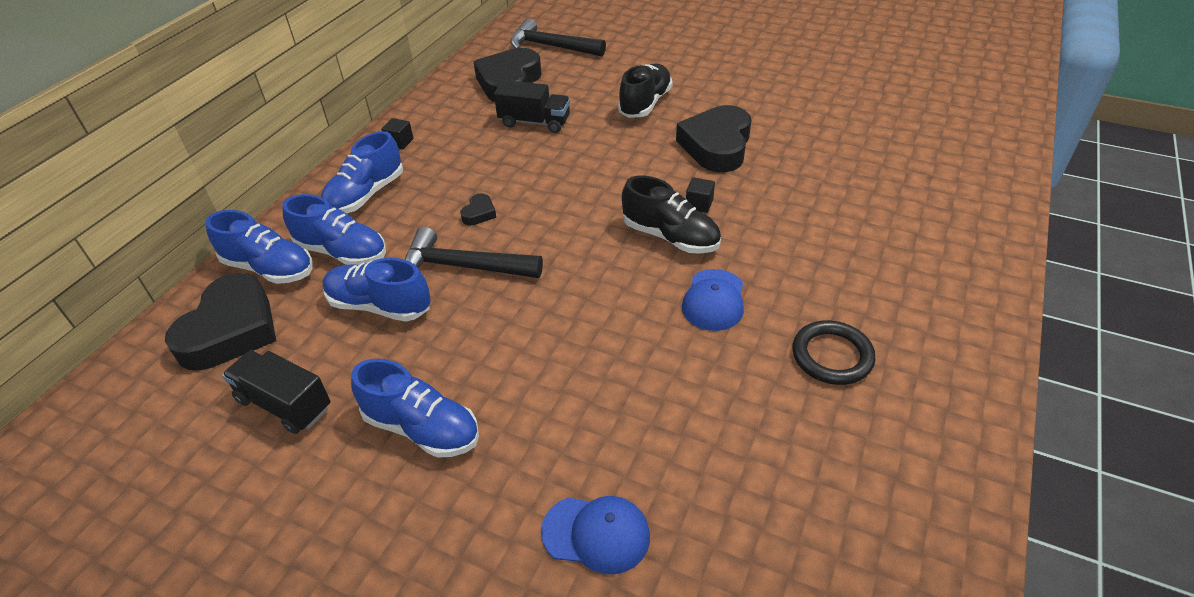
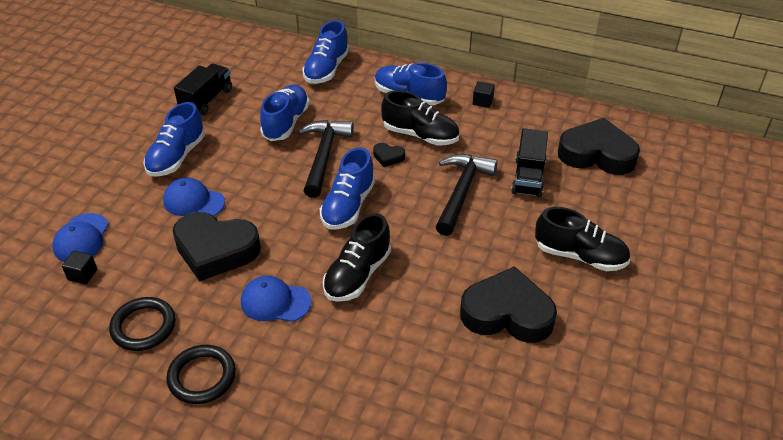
camera: 85 degrees right, 0 degrees up
(231, 330) = (270, 67): black heart -> black heart (215, 250)
(342, 252) = (342, 96): blue shoe -> blue shoe (348, 206)
(446, 188) = (420, 135): none -> black shoe
(530, 395) = (193, 201): none -> blue cap
(551, 47) = (682, 177): black hammer -> black hammer (461, 192)
(699, 204) = (406, 296): black cube -> black cube (82, 274)
(765, 423) = (143, 326): none -> black ring

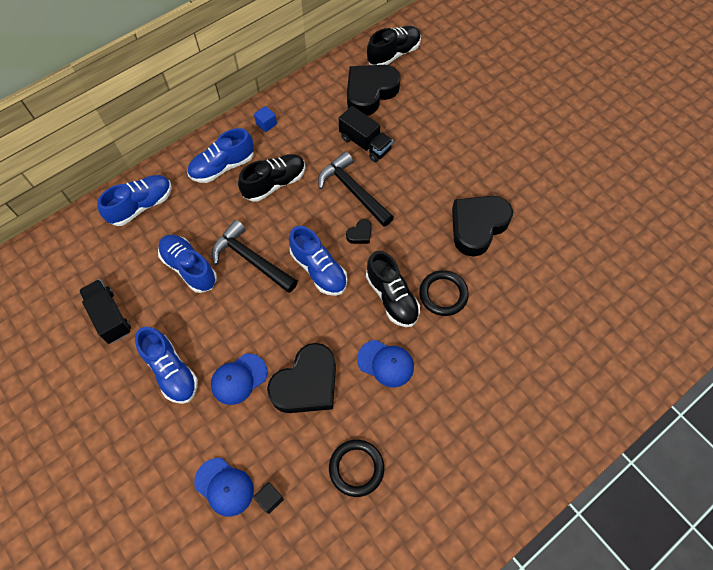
camera: 60 degrees left, 20 degrees up
(202, 377) = (428, 443): black ring -> black ring (443, 294)
(275, 302) = (385, 363): blue cap -> blue cap turned 105 degrees counterclockwise
(326, 69) = (141, 206): blue shoe -> blue shoe turned 90 degrees counterclockwise
(388, 157) = (283, 217): black heart -> black heart (360, 234)
(482, 101) = (266, 124): black cube -> blue cube
(580, 256) = (454, 159): black shoe -> black shoe (393, 54)

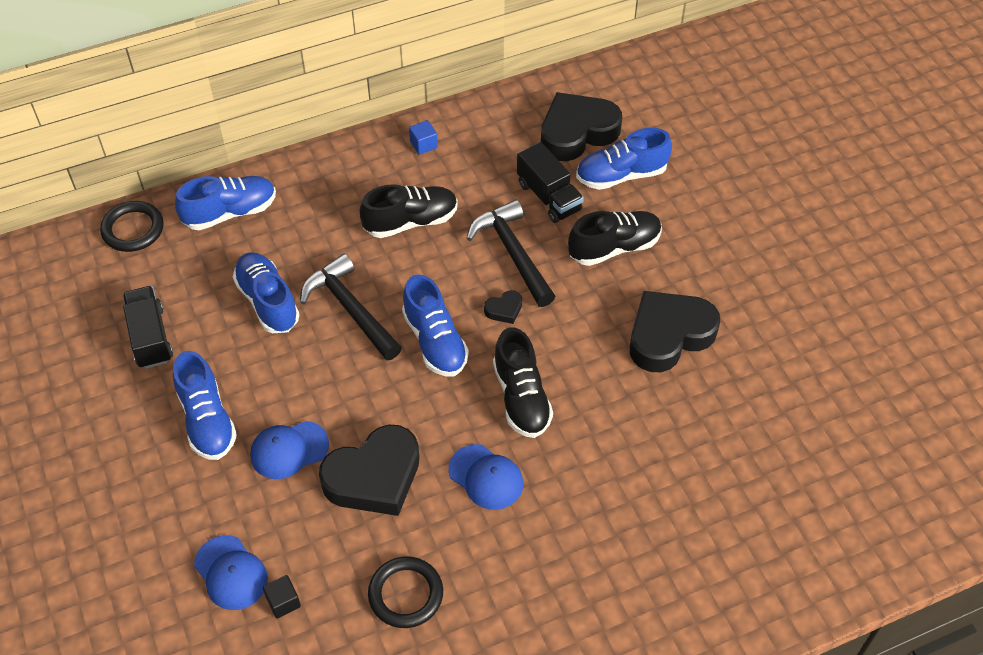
camera: 15 degrees right, 10 degrees down
(223, 166) = (349, 186): blue shoe -> blue shoe (621, 175)
(393, 54) = (626, 89): black shoe -> black shoe (614, 247)
(443, 294) = (592, 410): black ring -> black ring (133, 229)

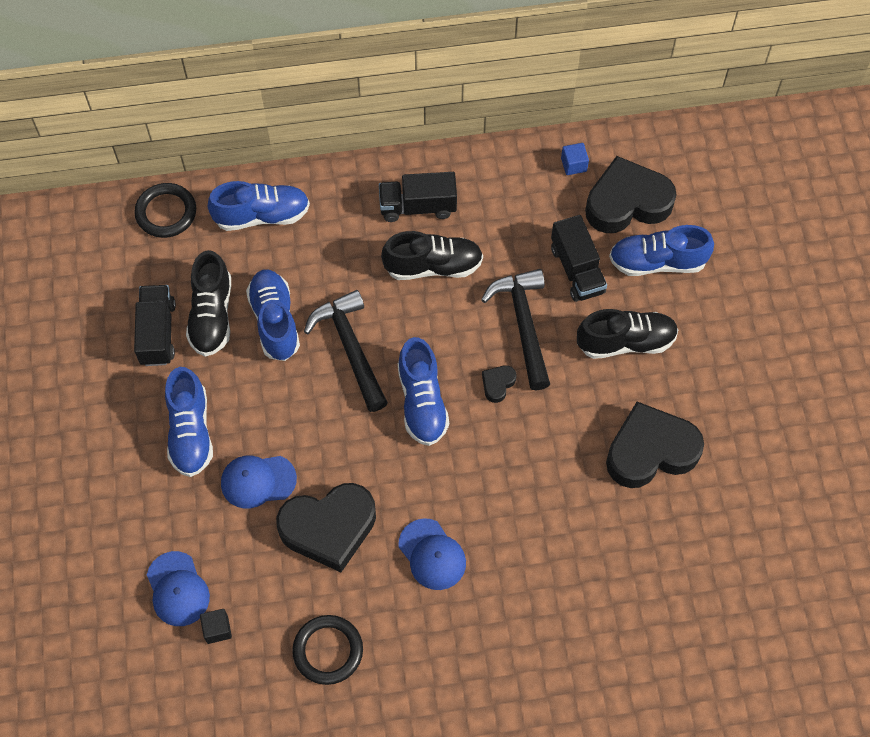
camera: 15 degrees right, 10 degrees up
(381, 175) = (418, 207): none -> black truck
(423, 144) = (468, 181): blue cube -> blue cube (573, 165)
(504, 309) = (498, 384): black heart -> black heart turned 135 degrees clockwise
(521, 397) = (488, 481): black shoe -> black shoe (212, 315)

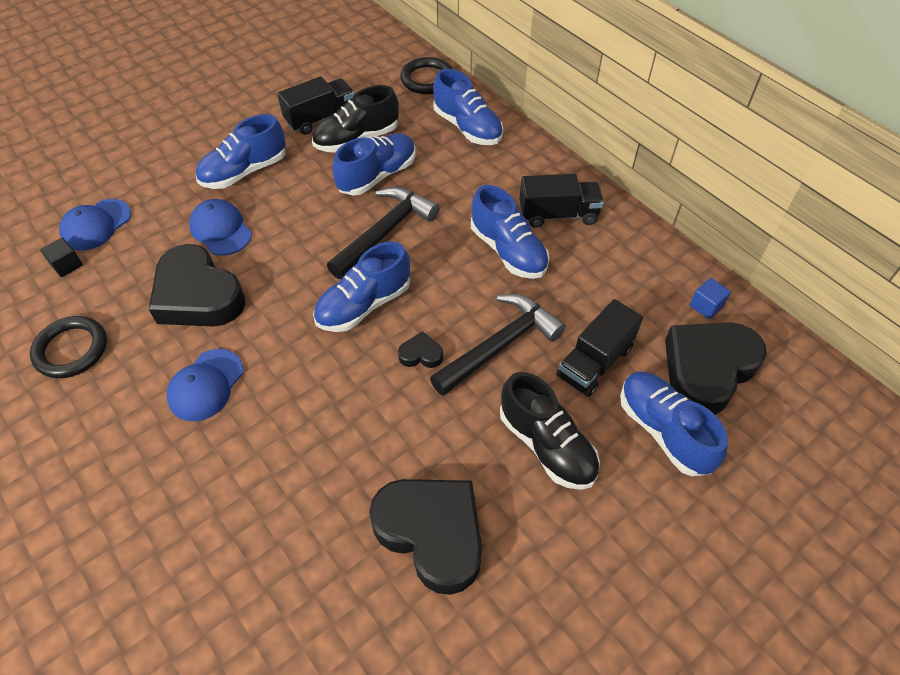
camera: 60 degrees right, 10 degrees down
(418, 207) = (558, 214): black truck -> black truck turned 120 degrees clockwise
(433, 266) = (508, 251): black shoe -> blue shoe
(627, 202) = (707, 370): black heart -> black heart turned 90 degrees counterclockwise

